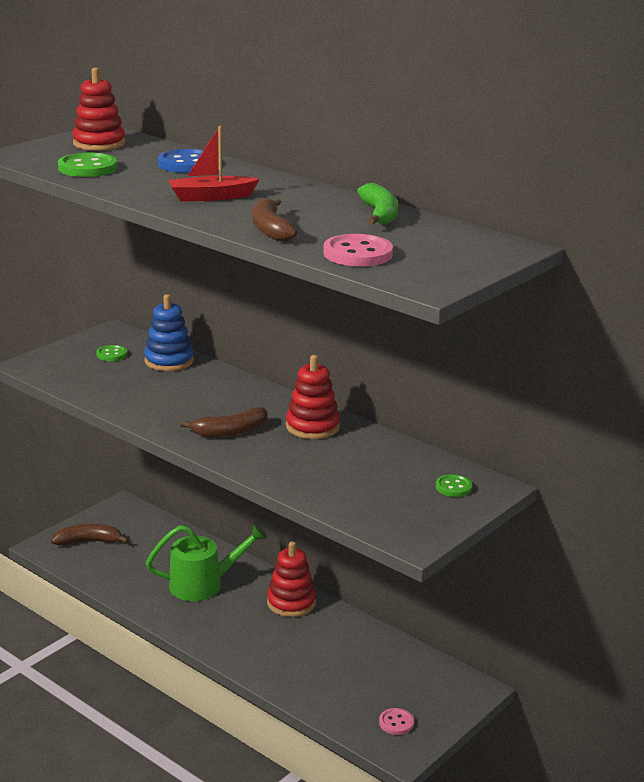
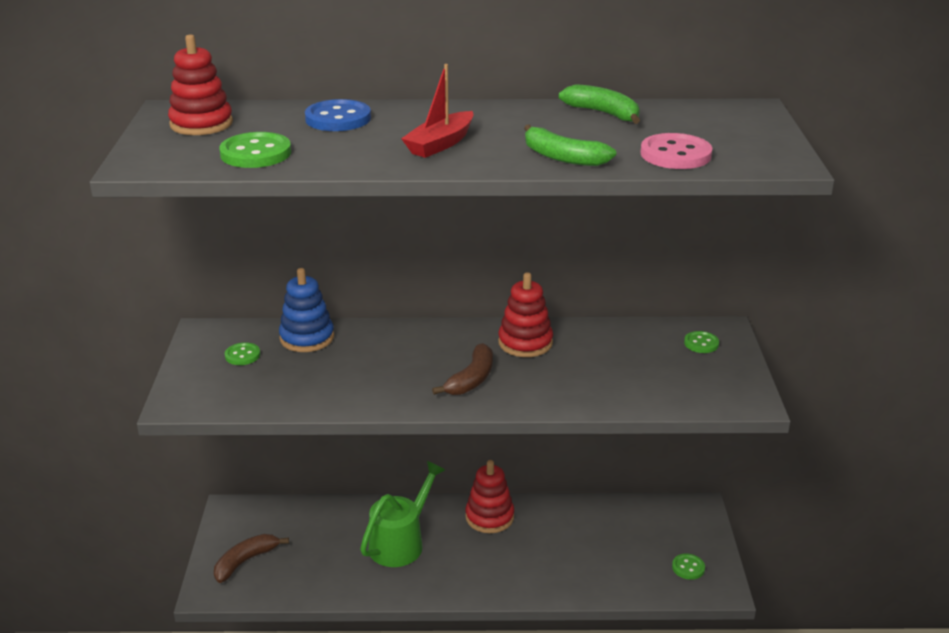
camera: 40 degrees left, 5 degrees up
(270, 229) = (562, 157): brown banana -> green banana
(396, 723) = (688, 568): pink button -> green button

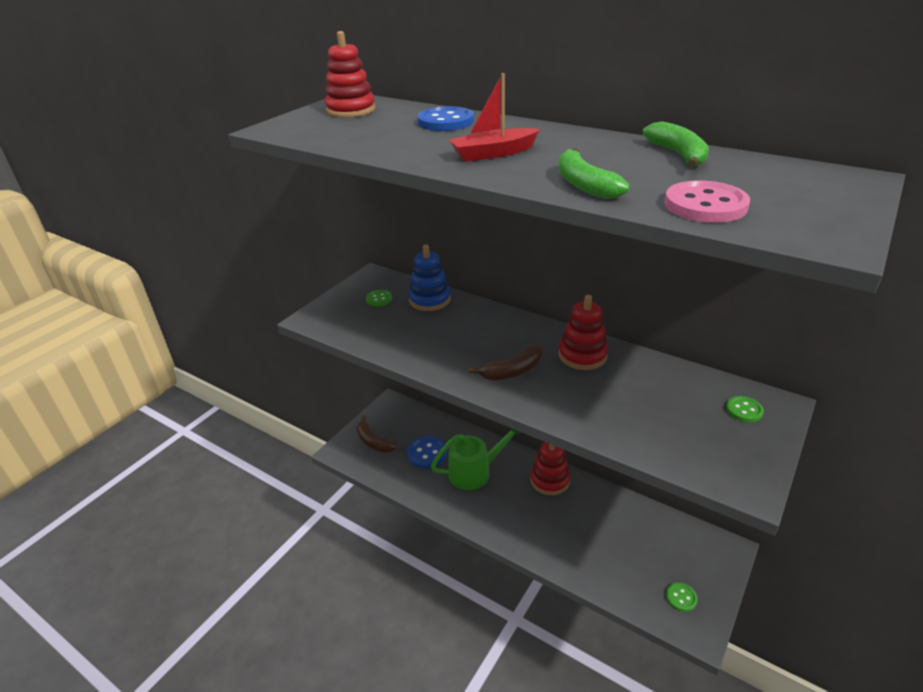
camera: 35 degrees right, 5 degrees up
(245, 561) = (373, 441): brown banana -> brown banana turned 120 degrees counterclockwise
(256, 153) = (351, 135): green button -> none
(327, 547) = (427, 453): none -> blue button

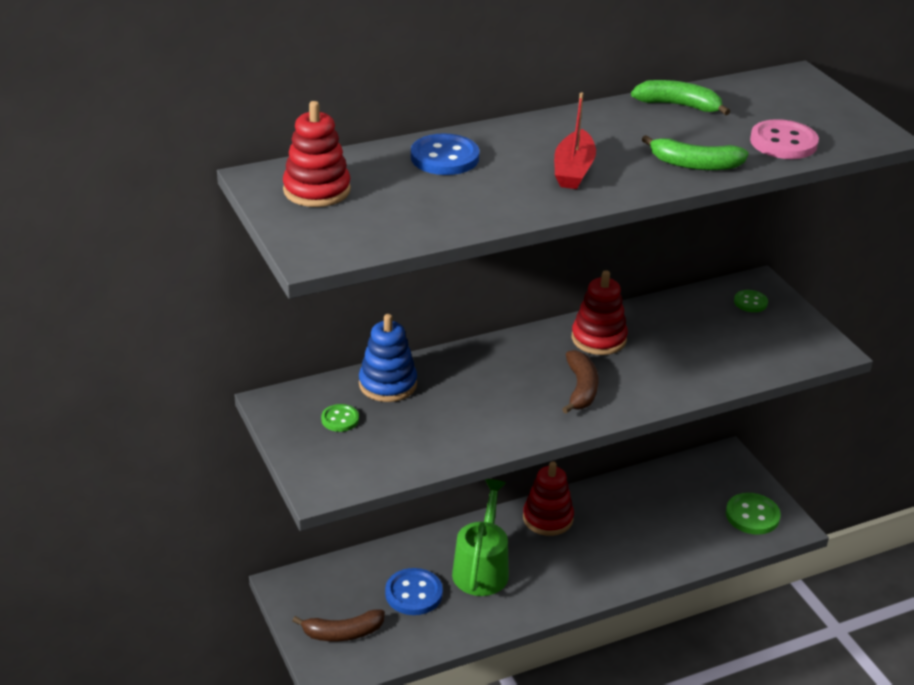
camera: 60 degrees left, 0 degrees up
(681, 598) = (752, 515): green button -> green button, size x1.70

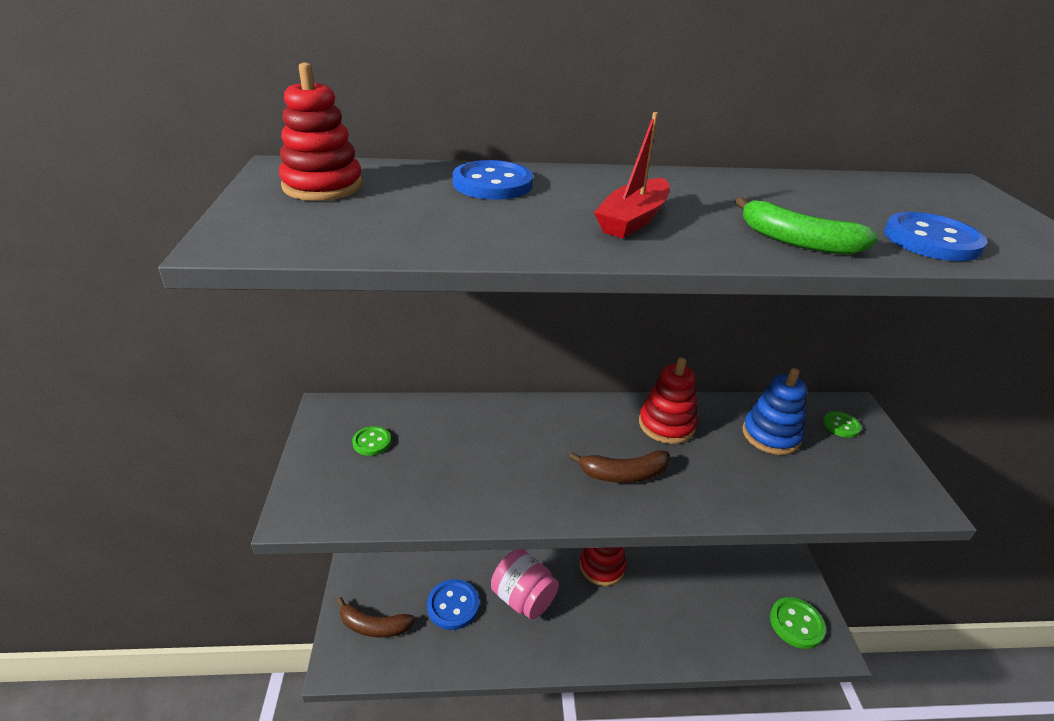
camera: 20 degrees right, 0 degrees up
(387, 384) = (439, 418): blue stacking toy -> blue stacking toy (771, 435)
(482, 568) = (523, 598): green watering can -> pink jar
(581, 389) = (623, 474): brown banana -> brown banana turned 60 degrees clockwise
(678, 105) = (800, 185): green banana -> none
(783, 142) = (931, 240): pink button -> blue button

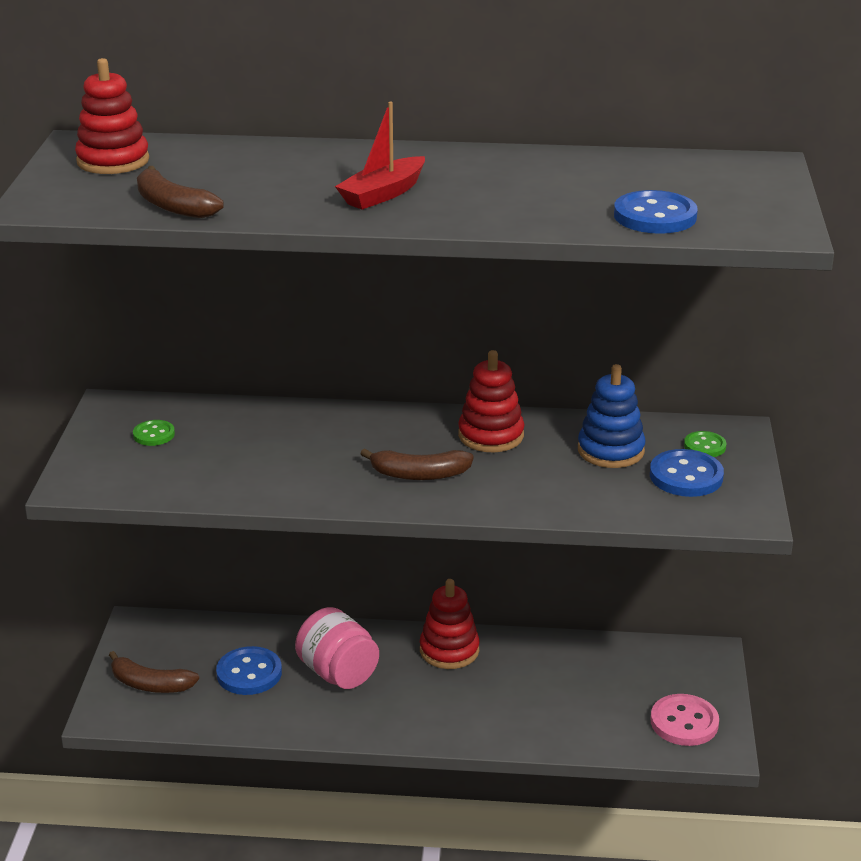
camera: 10 degrees right, 5 degrees down
(403, 238) = (172, 206): none -> brown banana
(492, 184) = (270, 160): blue button -> blue button (686, 476)
(796, 624) = (684, 722): green button -> pink button
(797, 241) = (521, 215): green banana -> none

